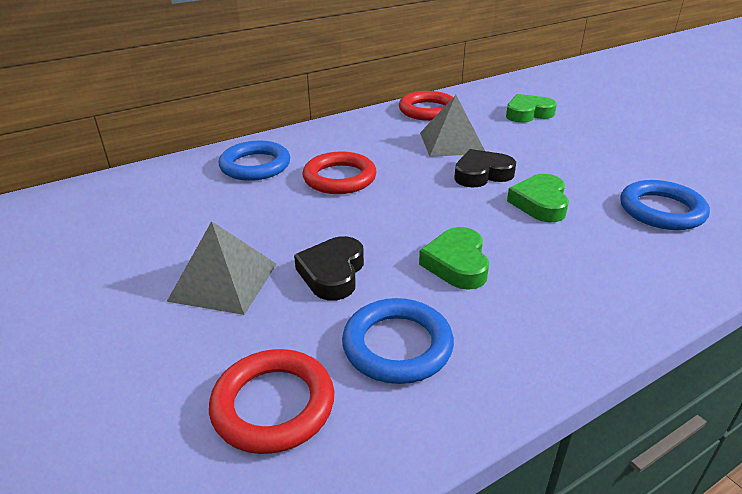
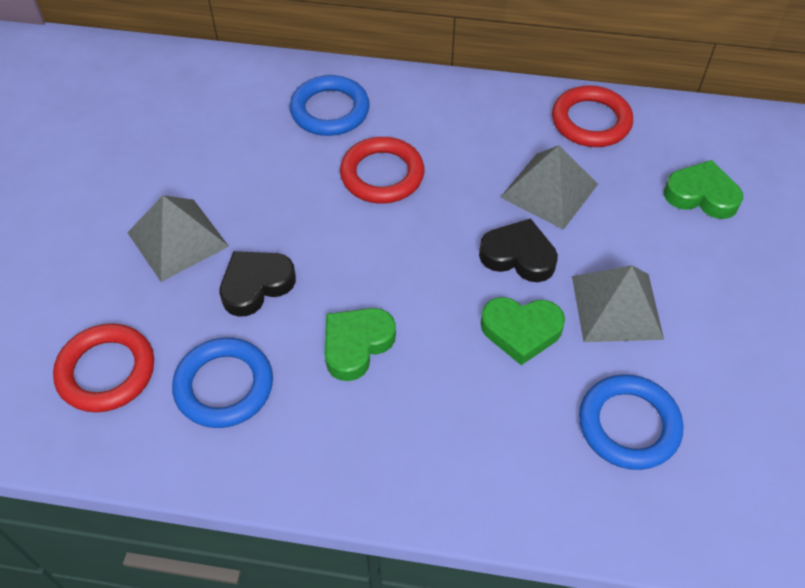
camera: 40 degrees right, 20 degrees up
(540, 203) = (521, 331): green heart -> green heart turned 135 degrees counterclockwise
(567, 169) = (616, 307): none -> grey pyramid

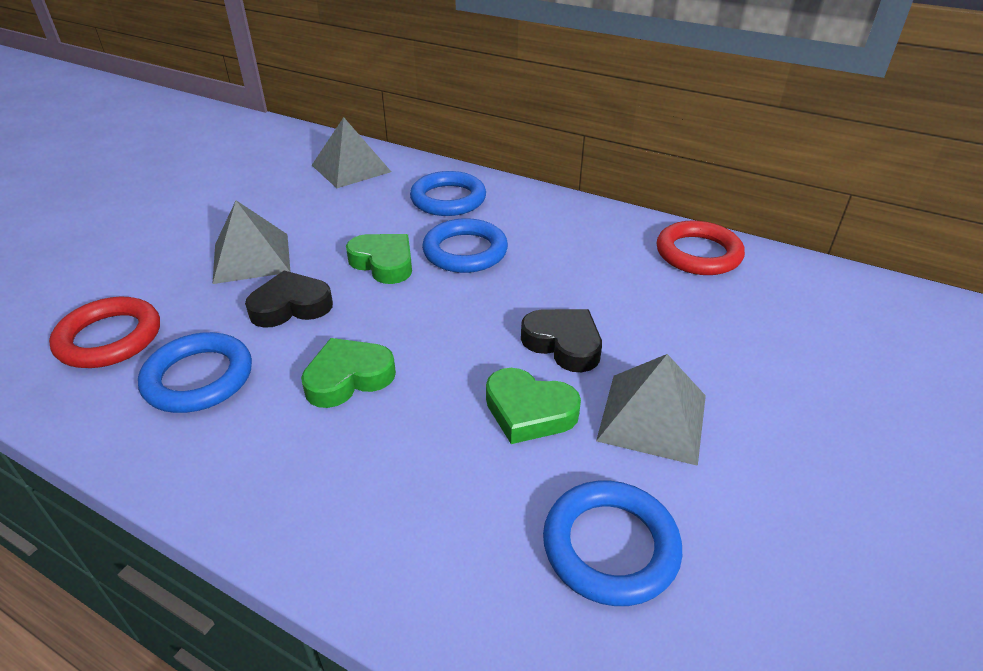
camera: 20 degrees right, 15 degrees down
(382, 175) = (465, 251): red ring -> blue ring
(549, 190) = (626, 298): grey pyramid -> grey pyramid (351, 168)
(701, 195) = (800, 338): green heart -> green heart (383, 263)

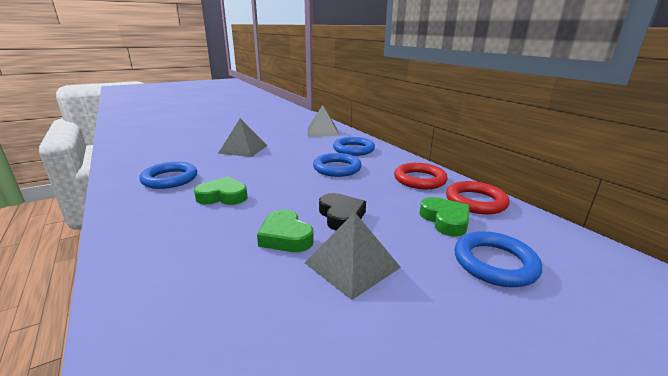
camera: 30 degrees right, 15 degrees down
(109, 338) = (161, 159): red ring -> red ring (419, 179)
(291, 306) = (235, 167): black heart -> none
(383, 263) = (293, 163): green heart -> green heart (445, 220)
(610, 546) = (246, 315): blue ring -> blue ring (494, 263)

